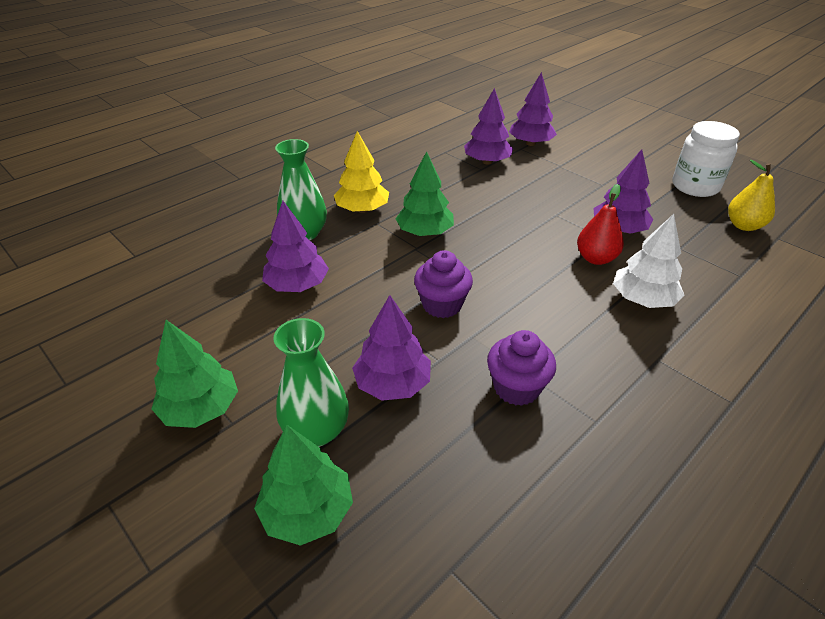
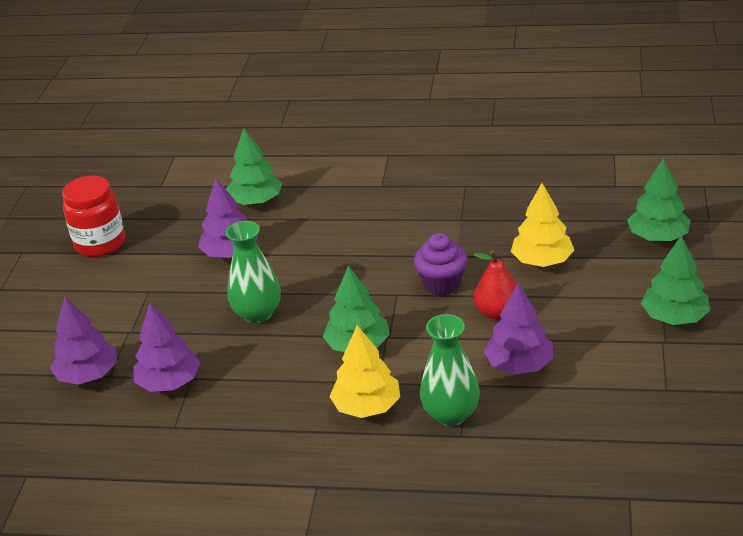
camera: 125 degrees left, 5 degrees down
(316, 431) = (615, 265): green vase -> green vase (257, 313)
(392, 383) = (542, 261): purple tree -> yellow tree
(516, 388) = (478, 219): purple cupcake -> none
(596, 258) = (290, 246): red pear -> red pear (497, 313)
(642, 299) = (321, 210): white tree -> none
(695, 186) = (100, 243): white jar -> red jar
(698, 272) = (256, 201): none -> green tree
(744, 225) = (155, 203): yellow pear -> none

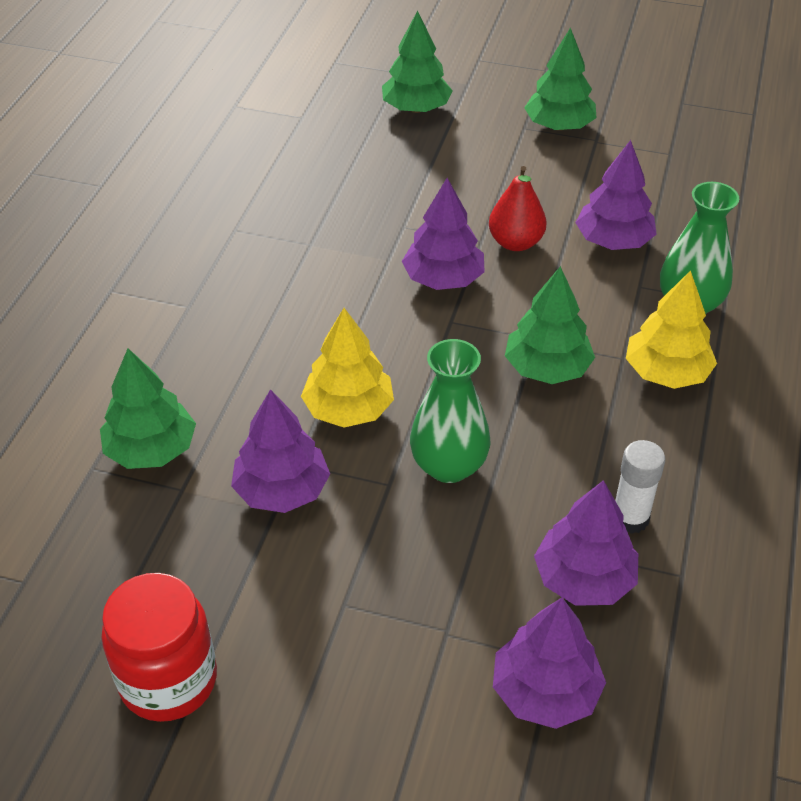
camera: 85 degrees left, 10 degrees up
(220, 399) = (630, 518): none -> white glue stick
(442, 284) = (443, 279): purple cupcake -> purple tree
(542, 261) = (428, 194): yellow tree -> yellow tree (348, 409)

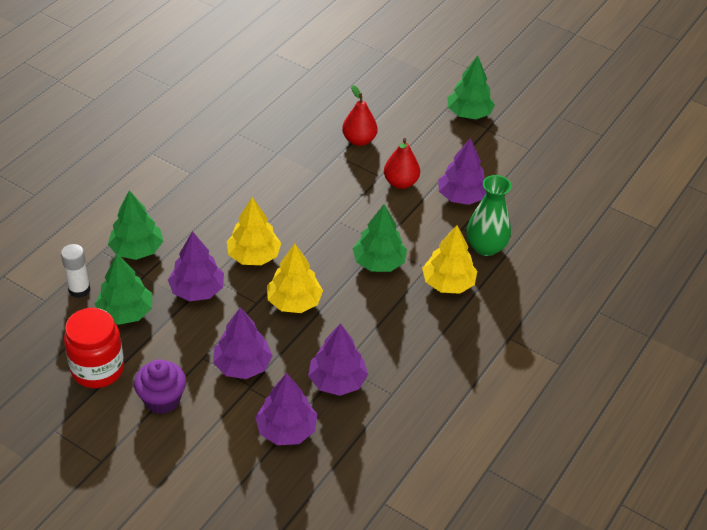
camera: 15 degrees right, 0 degrees up
(307, 703) = (162, 400): none -> purple cupcake
(416, 108) = (384, 80): green tree -> green tree (125, 312)
(423, 197) = (359, 140): none -> red pear
(443, 279) = (345, 194): purple tree -> purple tree (242, 365)
(448, 466) = (294, 302): green vase -> yellow tree
(630, 518) = (380, 357): white glue stick -> white glue stick (79, 290)

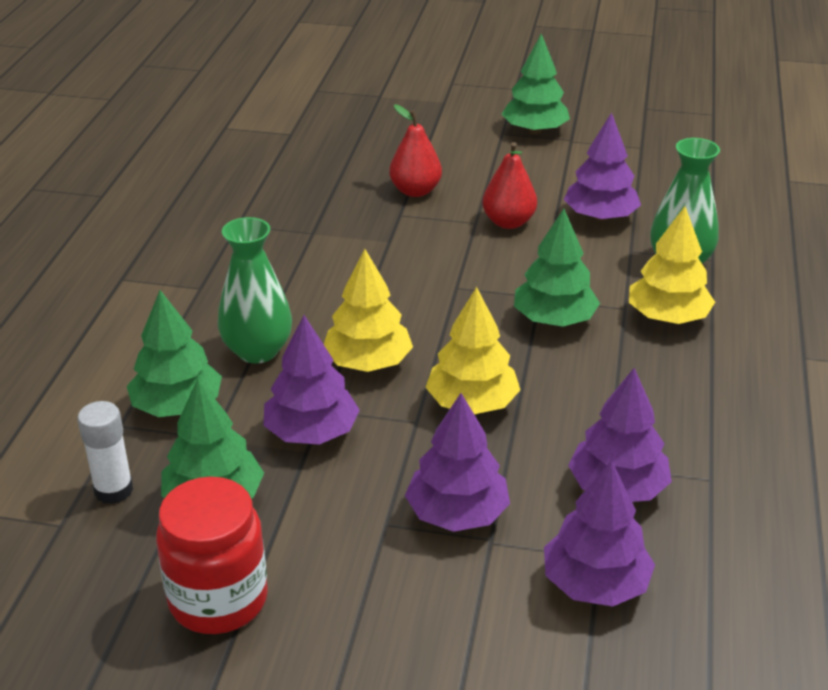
camera: 20 degrees left, 10 degrees down
(162, 400) = (361, 609): purple cupcake -> none
(198, 227) = (257, 351): none -> green vase

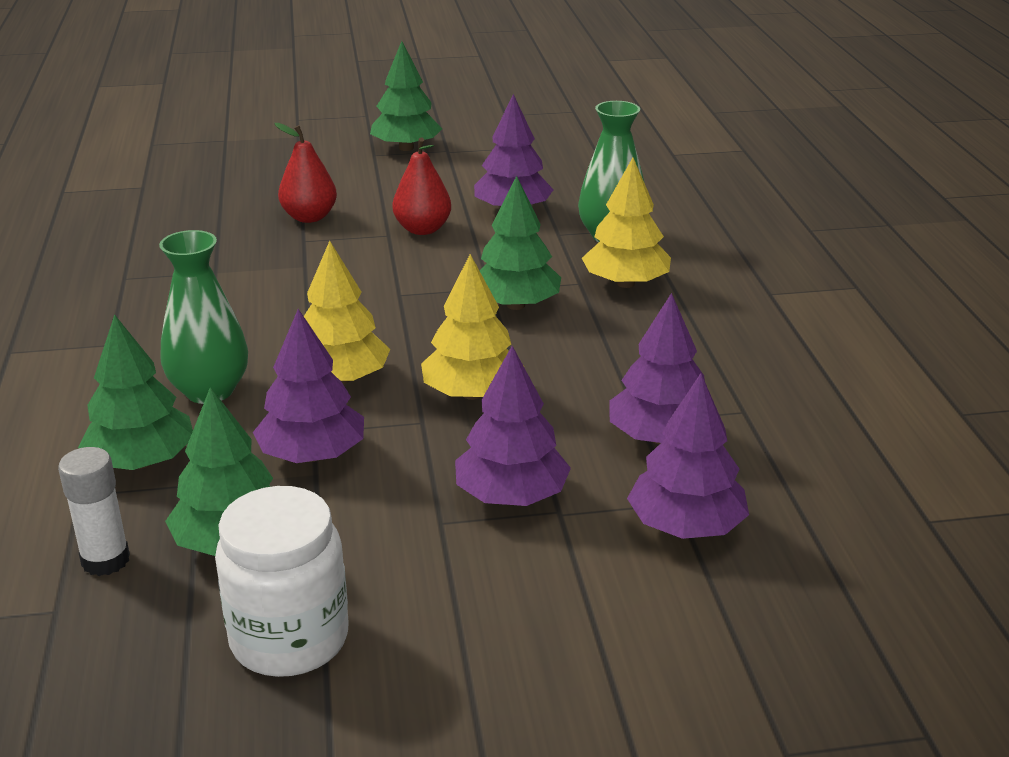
camera: 20 degrees left, 5 degrees down
(218, 599) = (289, 639): red jar -> white jar

